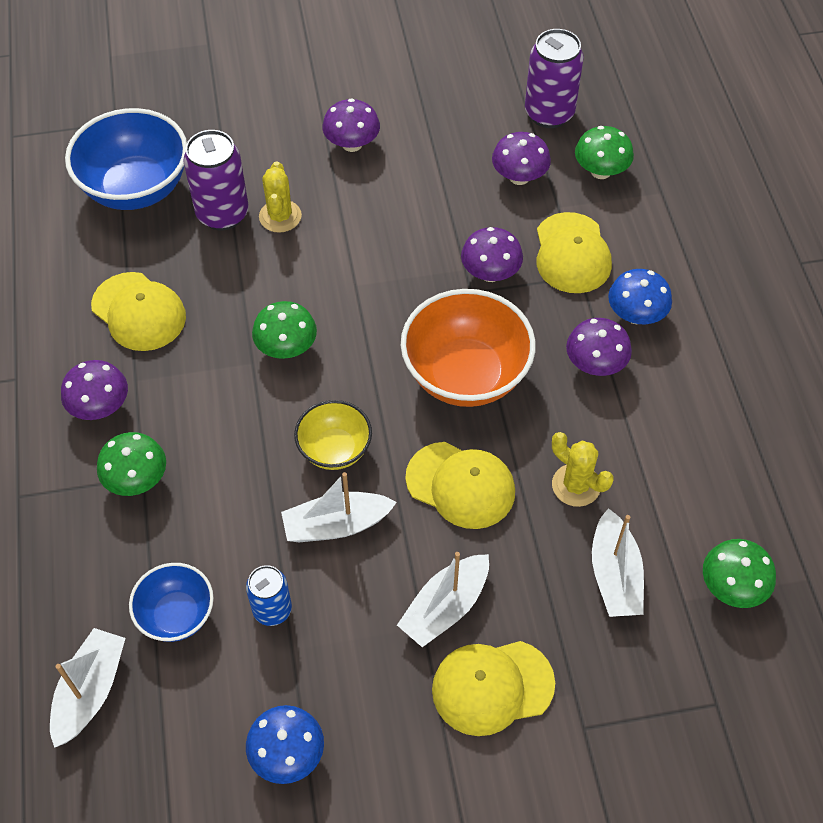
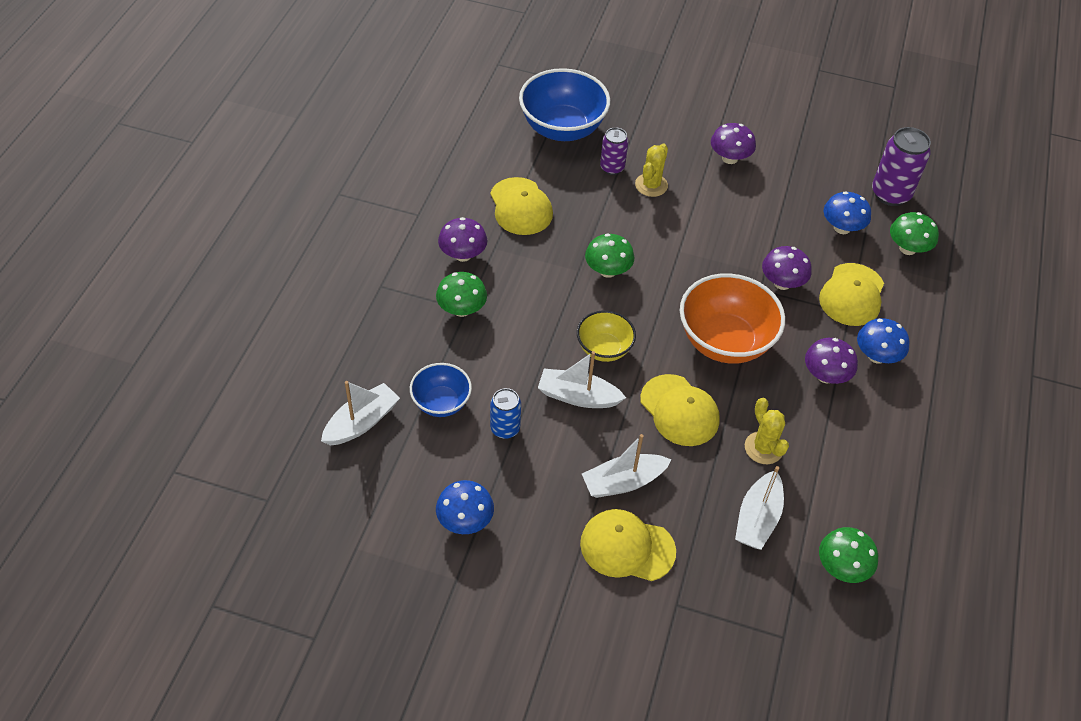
camera: 25 degrees right, 5 degrees down
(222, 214) = (612, 168): purple can -> purple can, size x0.61
(519, 177) = (842, 228): purple mushroom -> blue mushroom

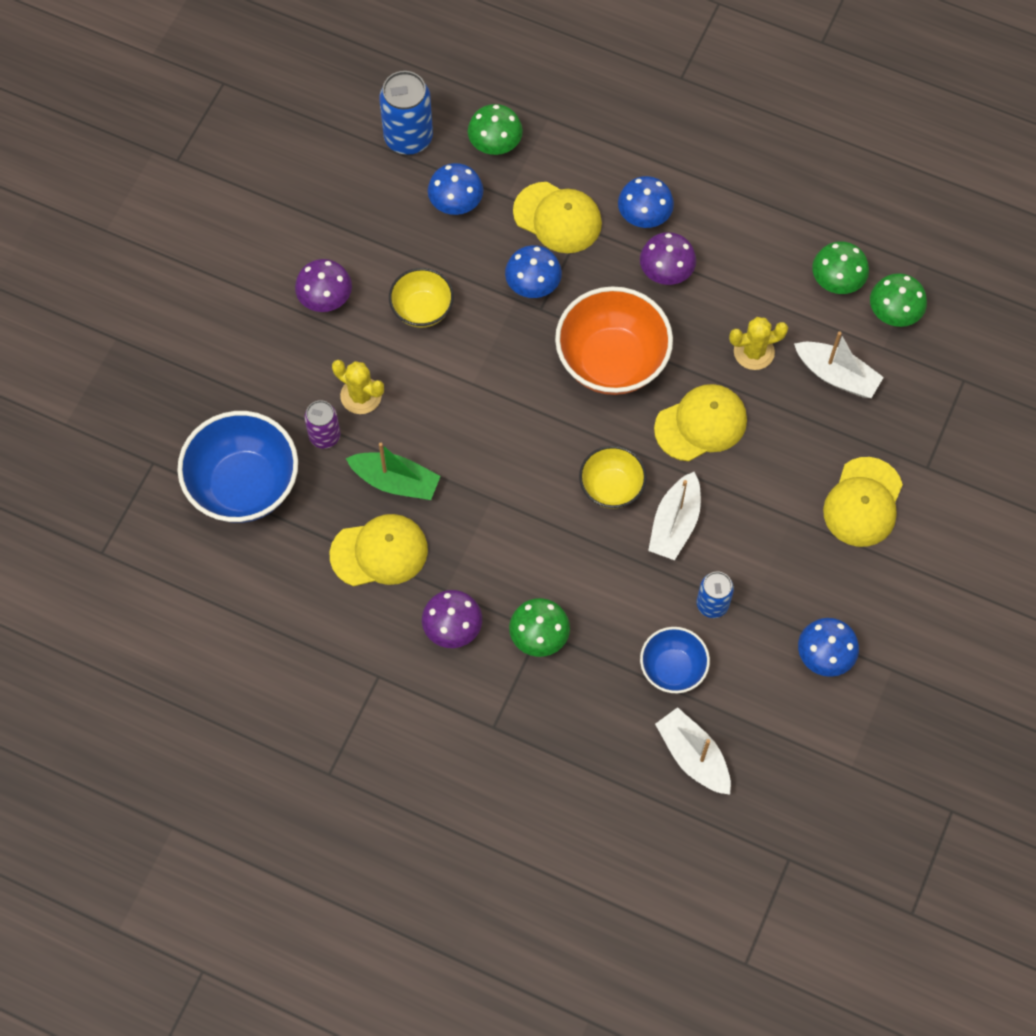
camera: 80 degrees left, 15 degrees up
(582, 211) = (395, 481): none -> green boat
(607, 270) = (495, 466): green mushroom -> green mushroom (837, 280)
(623, 482) = (787, 494): white boat -> none
(737, 215) = (422, 309): none -> yellow bowl
(782, 283) = (533, 284): purple mushroom -> blue mushroom
(890, 194) = (408, 138): purple can -> blue can

